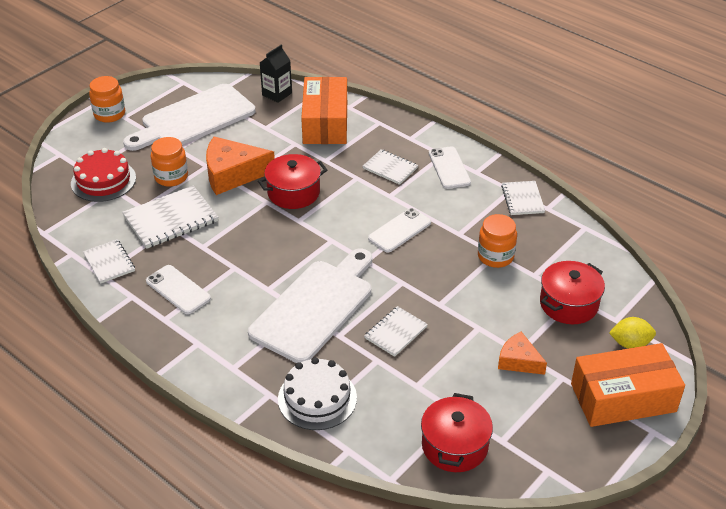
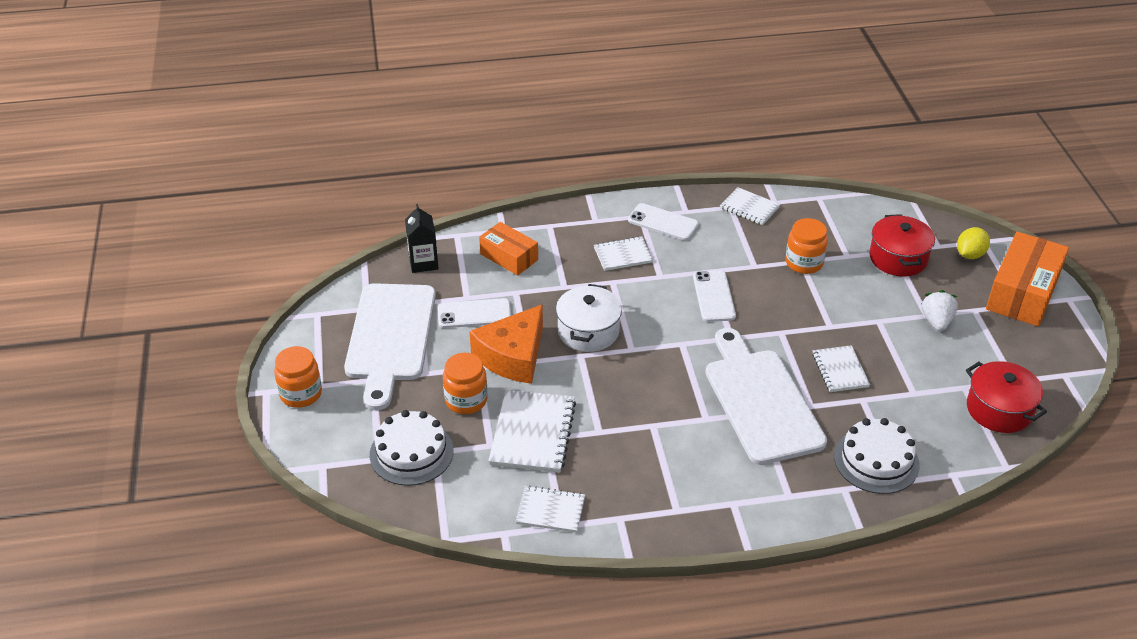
camera: 50 degrees left, 0 degrees up
(103, 180) = (411, 453): red cake -> white cake
(178, 290) = (644, 480): white phone -> white phone (474, 314)
(293, 193) = (588, 331): red pot -> white pot
(325, 123) = (509, 257): orange box -> orange box, size x0.61
(518, 361) = (936, 321): orange cheese -> white strawberry

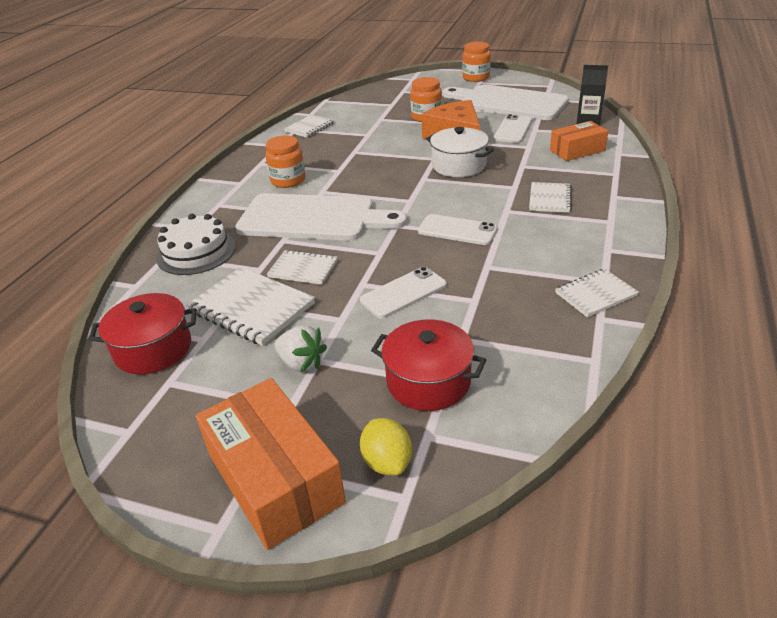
camera: 120 degrees right, 5 degrees down
(411, 453) = (398, 99): white cake -> none
(532, 433) = (376, 131): white notebook -> white notebook (251, 307)
(663, 222) = (593, 231): white phone -> white phone (403, 293)
(804, 263) = (470, 301): orange jar -> orange jar (288, 180)

